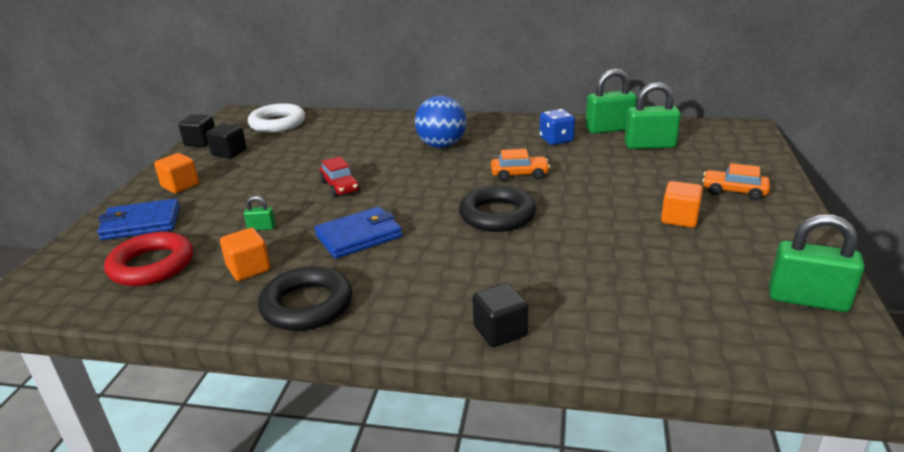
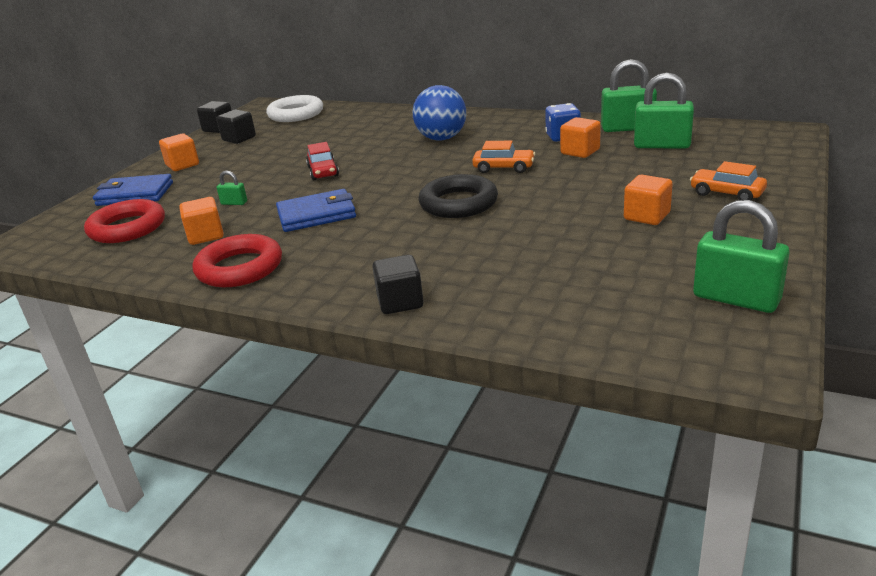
camera: 15 degrees right, 0 degrees up
(307, 305) = (239, 268): black ring -> red ring
(580, 154) = (580, 152): none -> orange cube

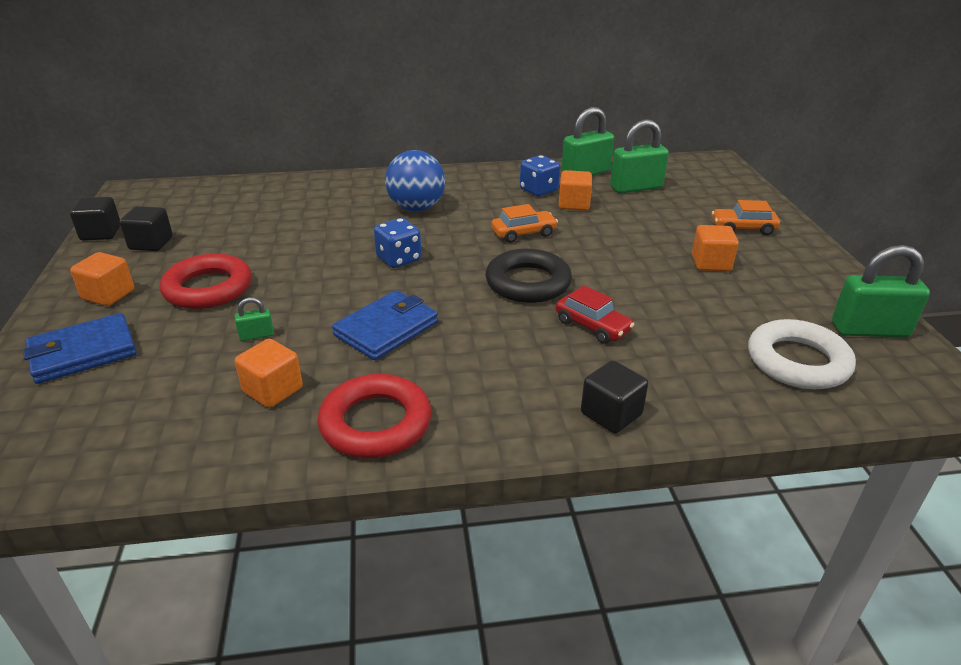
camera: 35 degrees left, 5 degrees up
(127, 228) = (135, 406): red ring -> red ring (208, 288)
(296, 114) = (193, 199): white ring -> white ring (797, 361)
(323, 171) = (325, 271): red car -> red car (592, 326)
(382, 172) = (399, 259): none -> blue dice

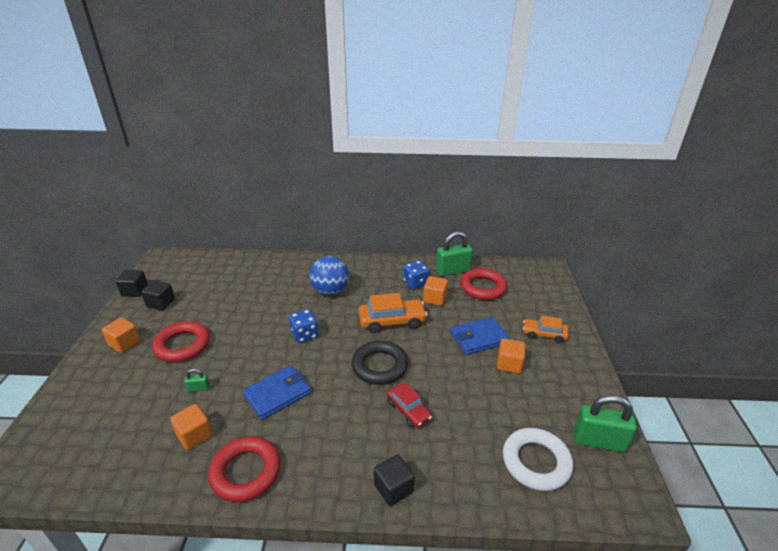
camera: 10 degrees right, 0 degrees up
(83, 352) = (97, 388): blue wallet -> blue wallet (478, 338)
(523, 233) = (392, 321): orange car -> orange car, size x1.56
(636, 187) = (482, 288): green padlock -> red ring

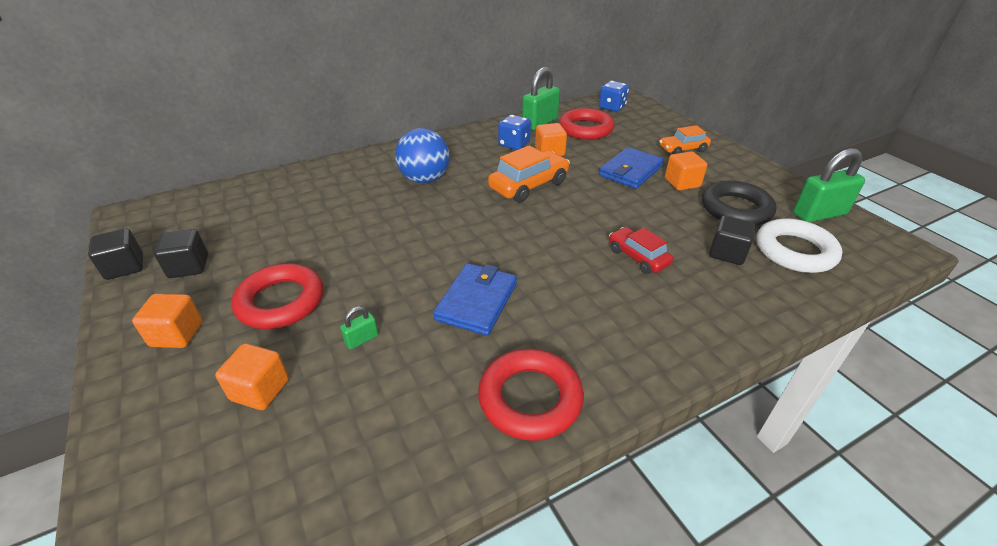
camera: 30 degrees left, 5 degrees up
(194, 435) = (415, 393): orange cube -> orange cube (260, 390)
(304, 335) = (442, 231): blue dice -> blue dice (612, 107)
(379, 366) = (562, 229): black ring -> black ring (736, 209)
(393, 488) = (705, 332): black cube -> black cube (727, 253)
(408, 410) = (638, 257): red car -> red car turned 150 degrees counterclockwise

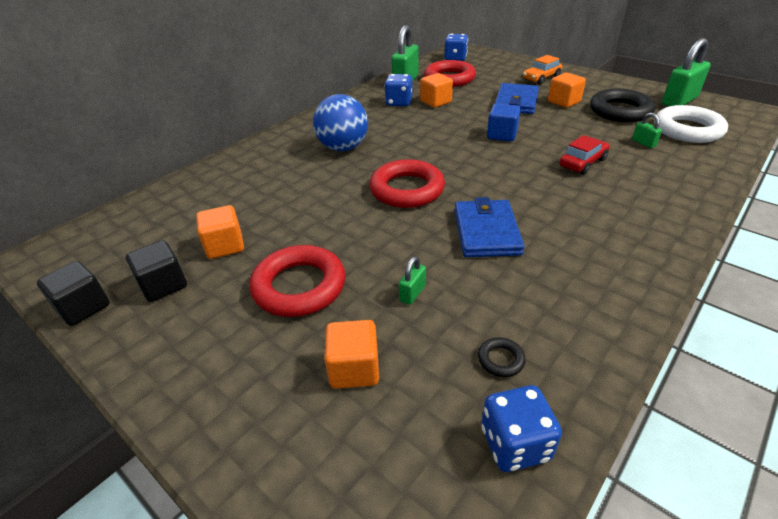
camera: 20 degrees left, 0 degrees up
(177, 334) = (212, 350): orange cube -> orange cube (225, 246)
(323, 508) = (515, 444): none -> blue dice
(379, 429) = (500, 359): none -> black ring
(529, 185) = (443, 131): orange car -> none
(530, 398) = (602, 291): red ring -> red ring (407, 189)
(582, 204) = (502, 135): none -> blue cube
(638, 257) = (582, 163): red car -> red car turned 105 degrees clockwise
(727, 253) = (643, 143): black cube -> green padlock

